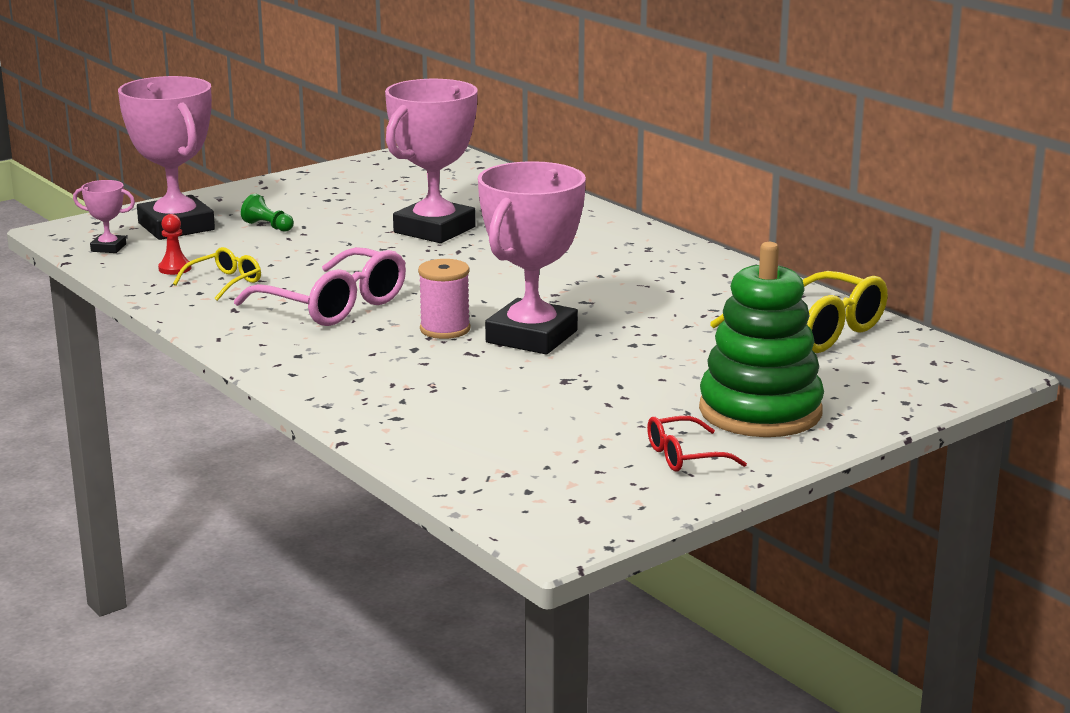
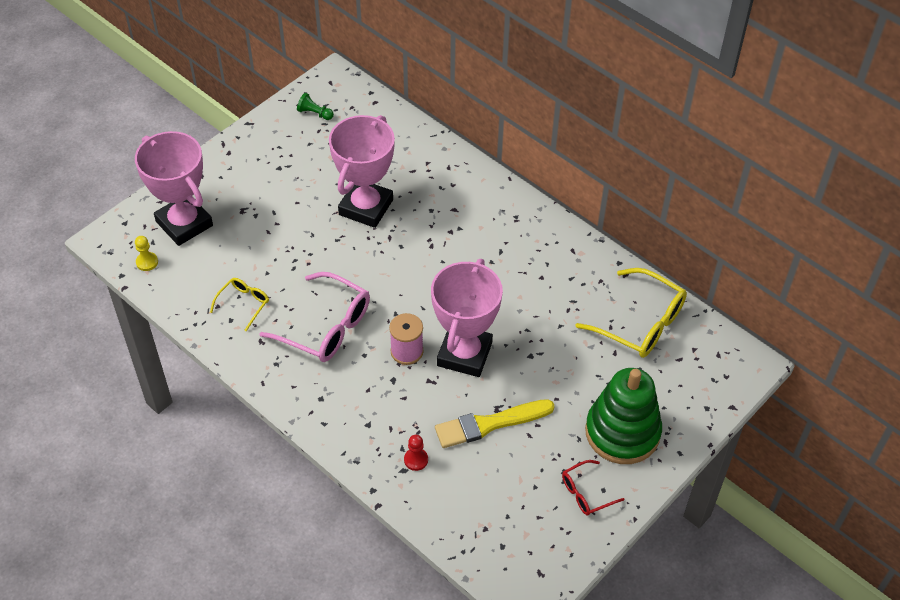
camera: 10 degrees left, 30 degrees up
(108, 248) = (147, 262): pink trophy -> yellow pawn
(175, 268) = (203, 287): red pawn -> red pawn (416, 460)
(268, 226) = (249, 215): green pawn -> green pawn (315, 113)
(548, 391) = (490, 424): none -> yellow brush

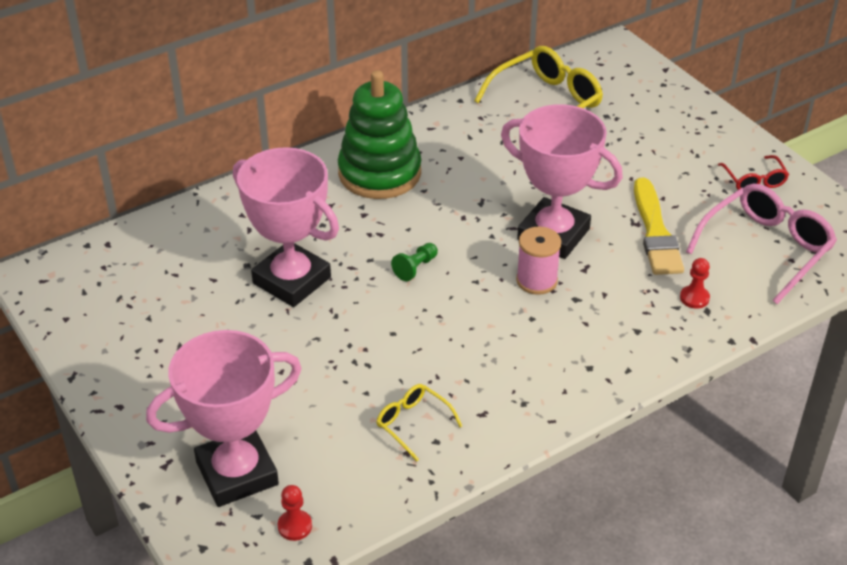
camera: 75 degrees left, 10 degrees down
(147, 262) = (295, 526): yellow pawn -> red pawn
(315, 113) = (94, 304): green pawn -> green pawn (415, 268)
(326, 327) = (478, 346): pink glasses -> pink glasses (766, 248)
(622, 432) = (683, 142): green stacking toy -> green stacking toy (379, 173)

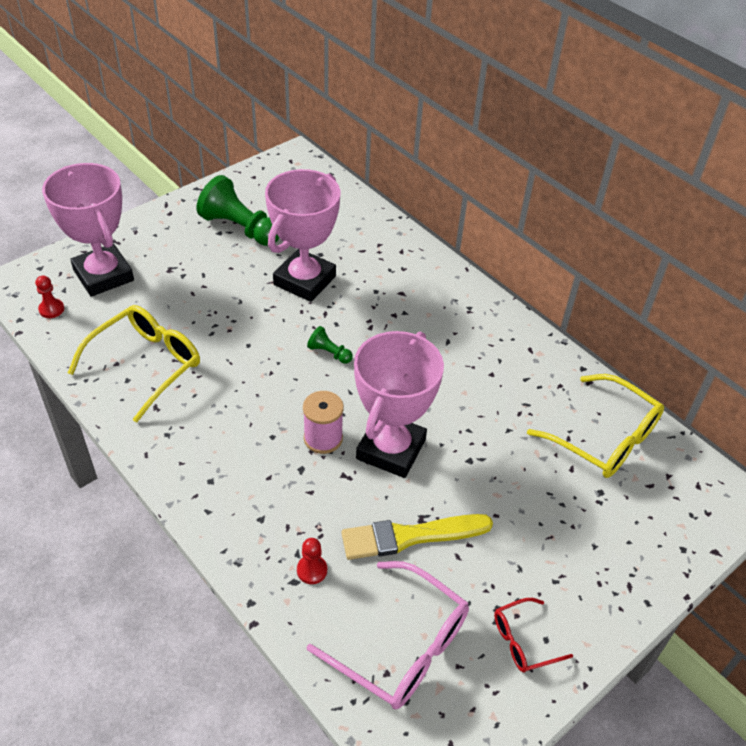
camera: 80 degrees right, 5 degrees up
(175, 335) = (240, 228): none -> green pawn
(379, 173) = (453, 320): green stacking toy -> none
(413, 423) = (146, 364): yellow glasses -> yellow glasses, size x1.90

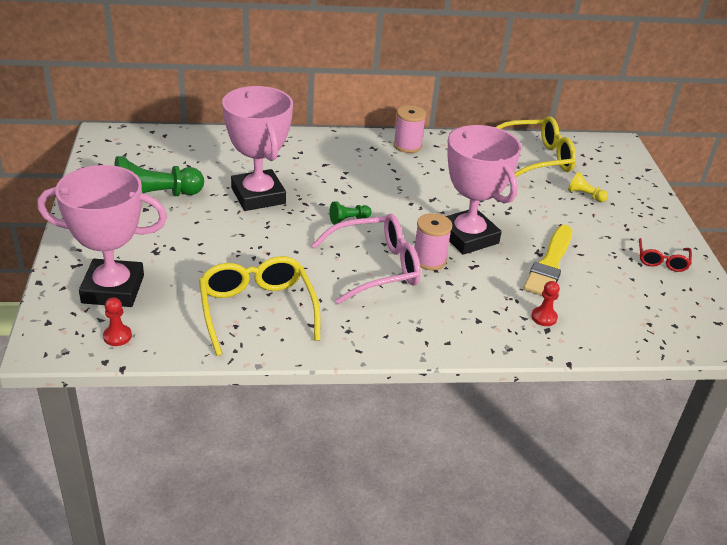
camera: 55 degrees left, 10 degrees down
(402, 647) = (634, 308): pink glasses -> pink glasses (376, 267)
(503, 330) = (407, 146): none -> pink spool
(581, 513) = (585, 195): none -> yellow pawn

